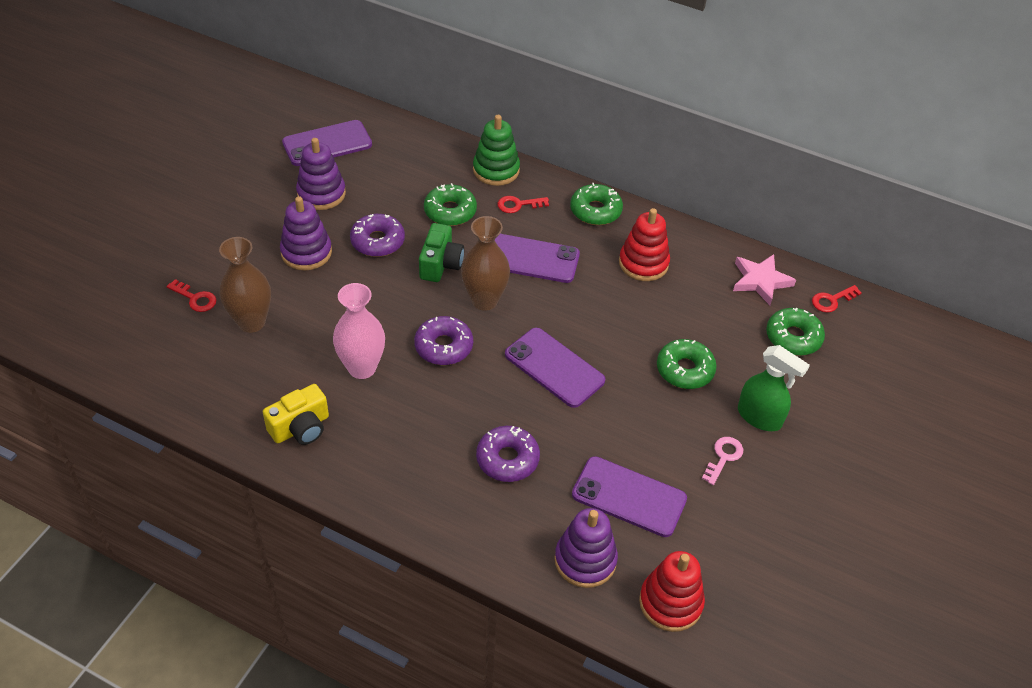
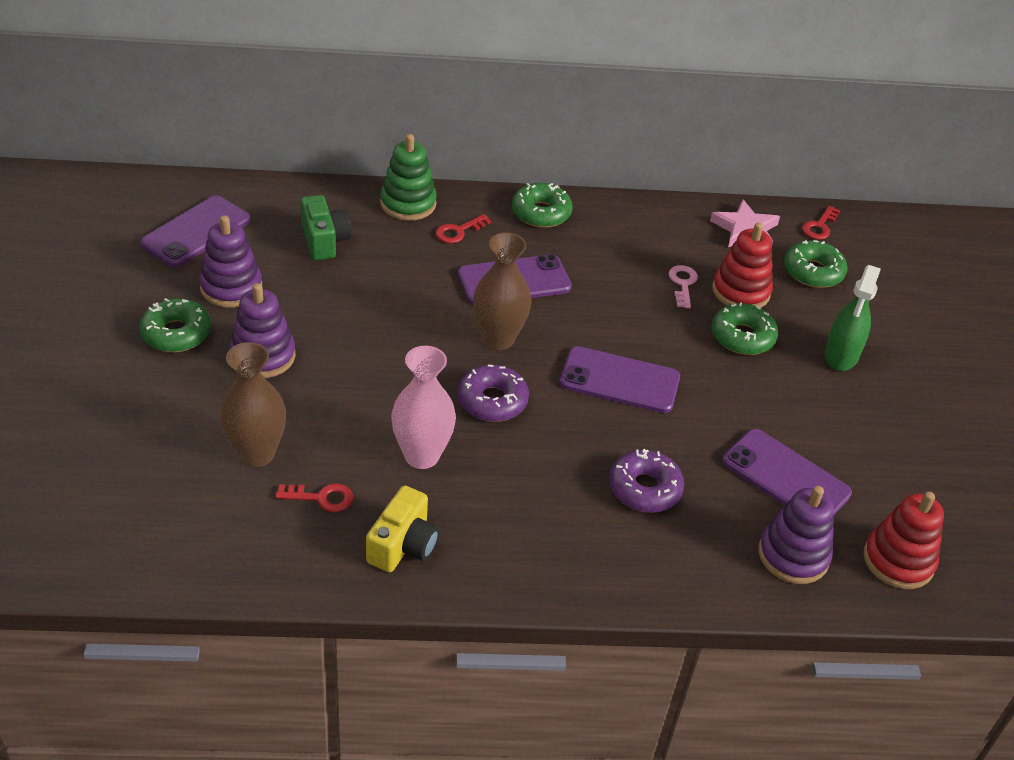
camera: 30 degrees left, 5 degrees down
(195, 298) = (167, 452): red key -> red key (321, 498)
(377, 241) = (336, 317): purple donut -> none
(440, 264) = (423, 318): green camera -> green camera (324, 241)
(450, 211) = (391, 261): green donut -> green donut (176, 333)
(629, 497) = (785, 477): purple phone -> purple phone turned 45 degrees clockwise
(643, 263) = (626, 249): red stacking toy -> red stacking toy (740, 291)
(723, 457) = (839, 405): pink key -> pink key (683, 284)
(759, 417) = (841, 356): green spray bottle -> green spray bottle turned 105 degrees clockwise

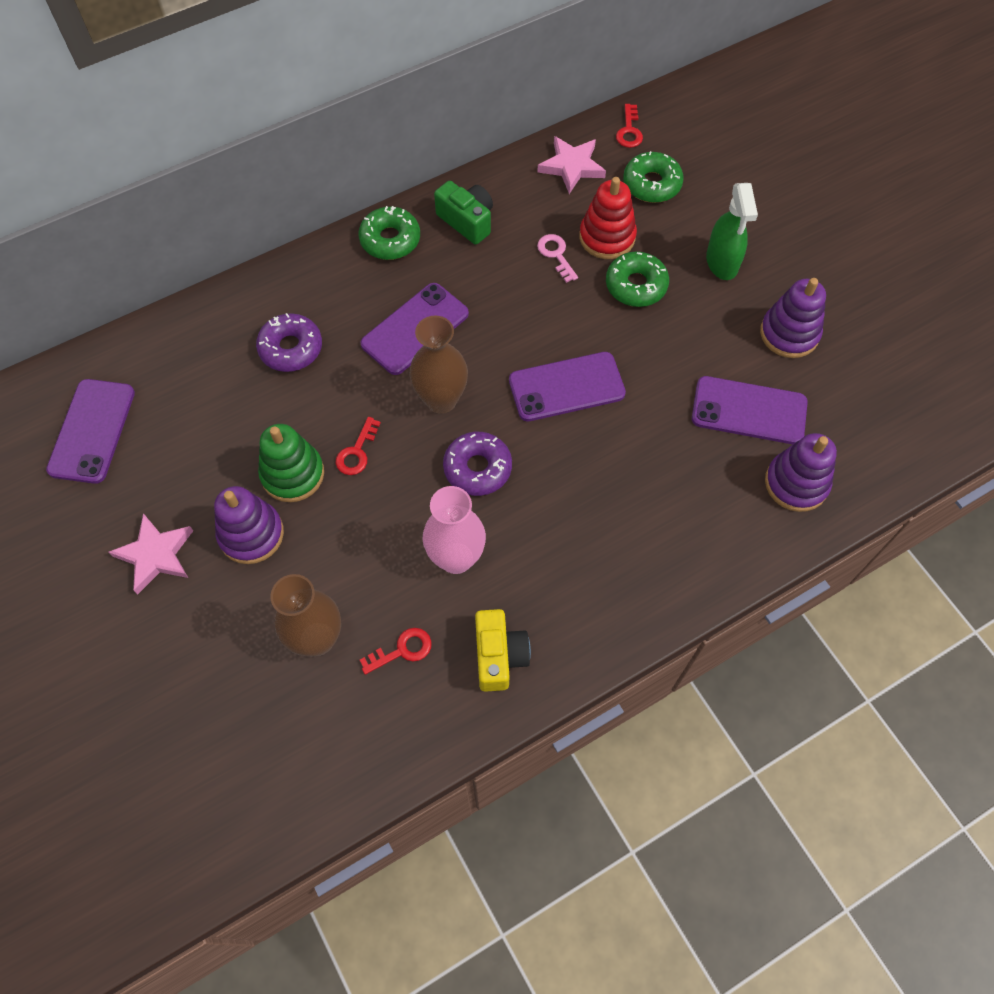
camera: 25 degrees left, 20 degrees up
(176, 333) = (156, 555): green donut -> pink star
(231, 287) = (170, 476): purple stacking toy -> purple stacking toy (789, 333)
(324, 241) = (218, 376): green camera -> green camera (467, 221)
(408, 203) = (266, 292): green stacking toy -> green stacking toy (292, 474)
(458, 231) = (332, 299): red key -> red key (357, 452)
(644, 489) = (651, 486): purple donut -> purple donut (291, 348)
(898, 560) = (872, 442): red stacking toy -> none

